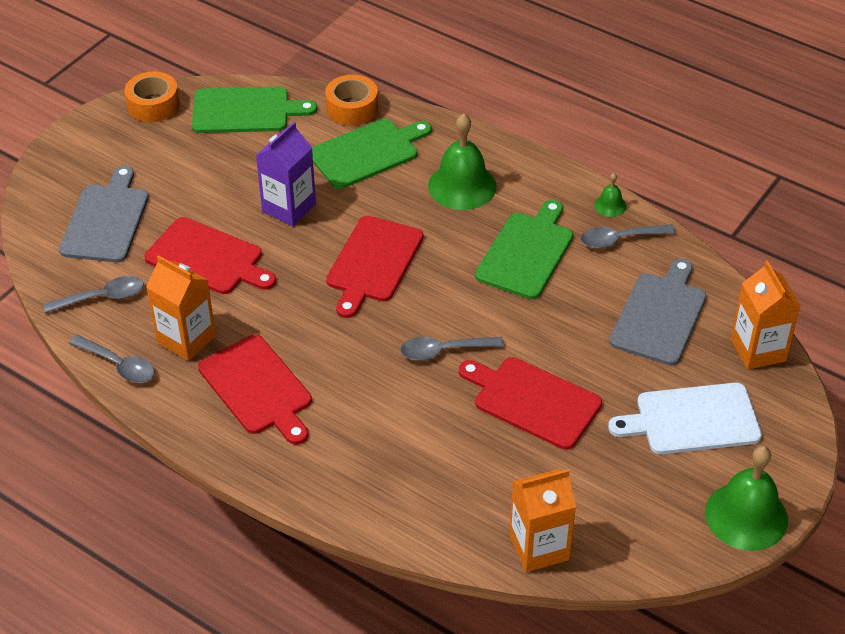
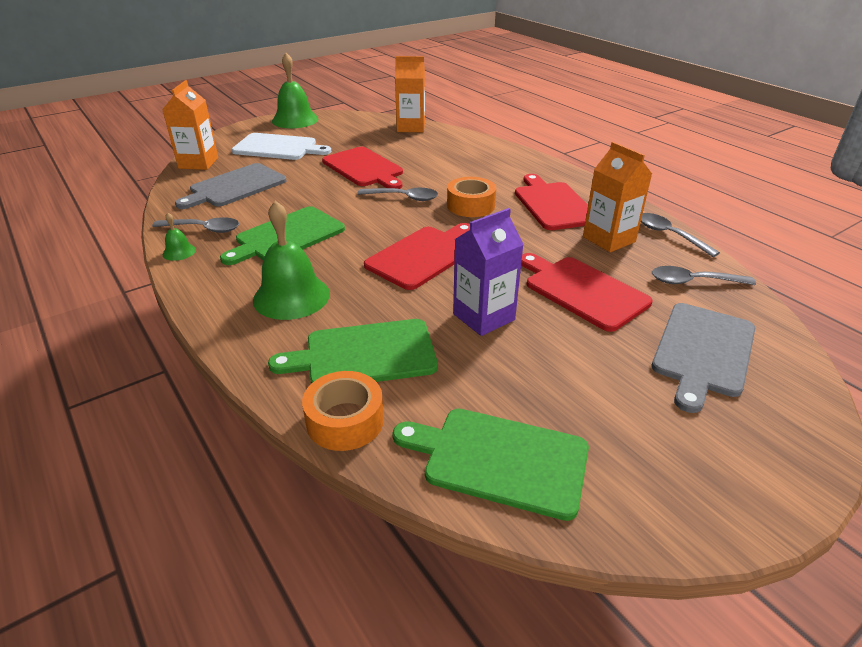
camera: 160 degrees left, 10 degrees down
(153, 105) = (651, 516): orange tape -> orange tape (471, 205)

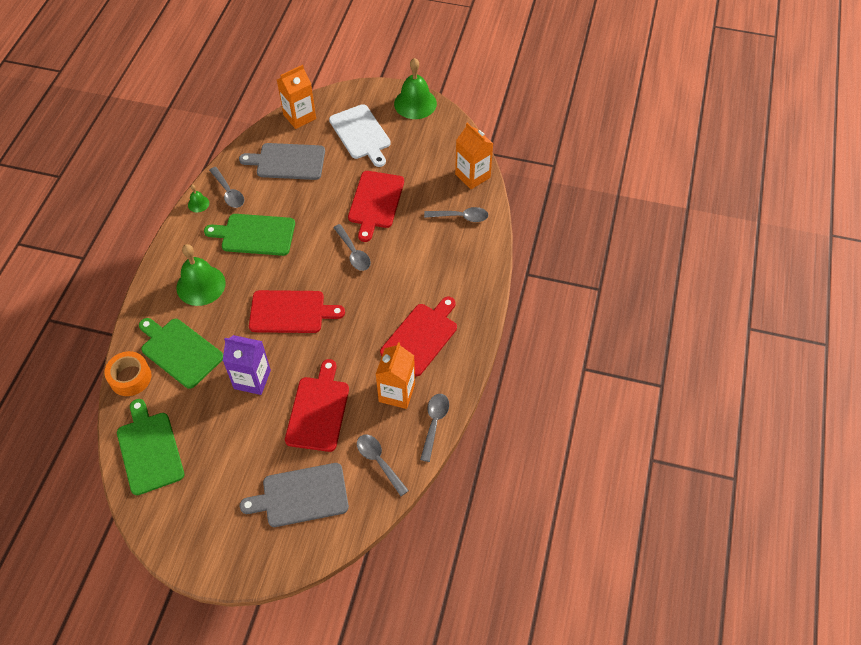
camera: 50 degrees right, 20 degrees up
(445, 144) = (461, 217): none -> grey spoon
(471, 205) = (376, 294): orange tape -> none

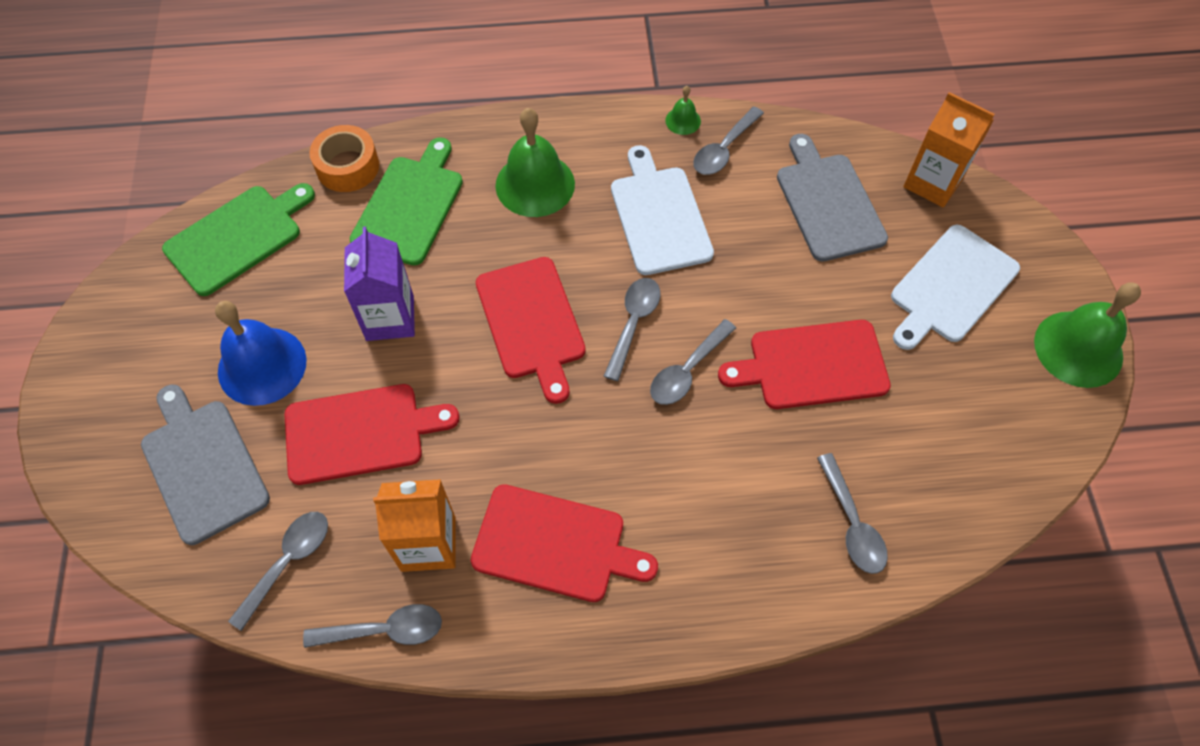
camera: 70 degrees right, 5 degrees up
(250, 452) = (262, 366): none -> blue bell
(255, 234) = (659, 216): green cutting board -> white cutting board
(315, 267) = (633, 323): none -> grey spoon
(472, 176) = (962, 512): orange carton -> none

